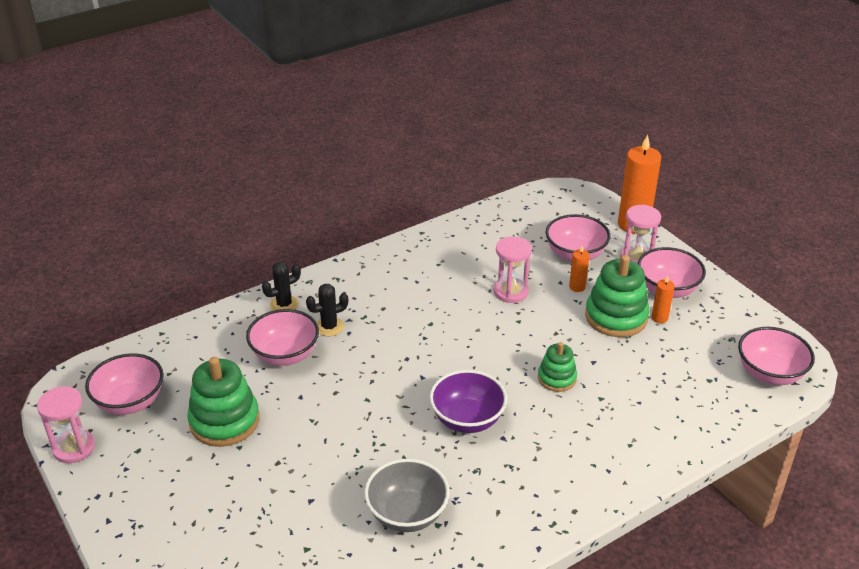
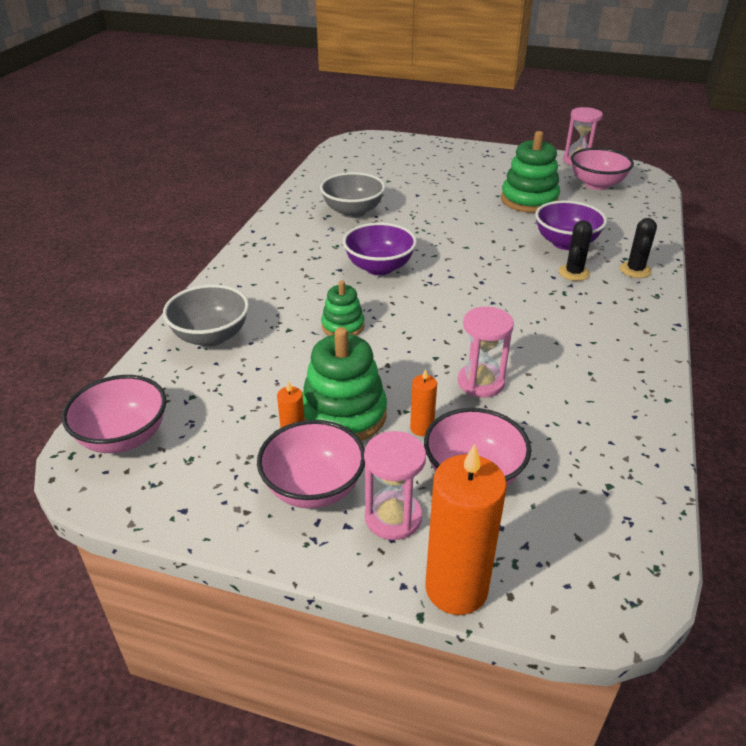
camera: 140 degrees right, 0 degrees up
(285, 355) = (565, 243): pink bowl -> purple bowl
(667, 425) = (211, 336): none -> grey bowl

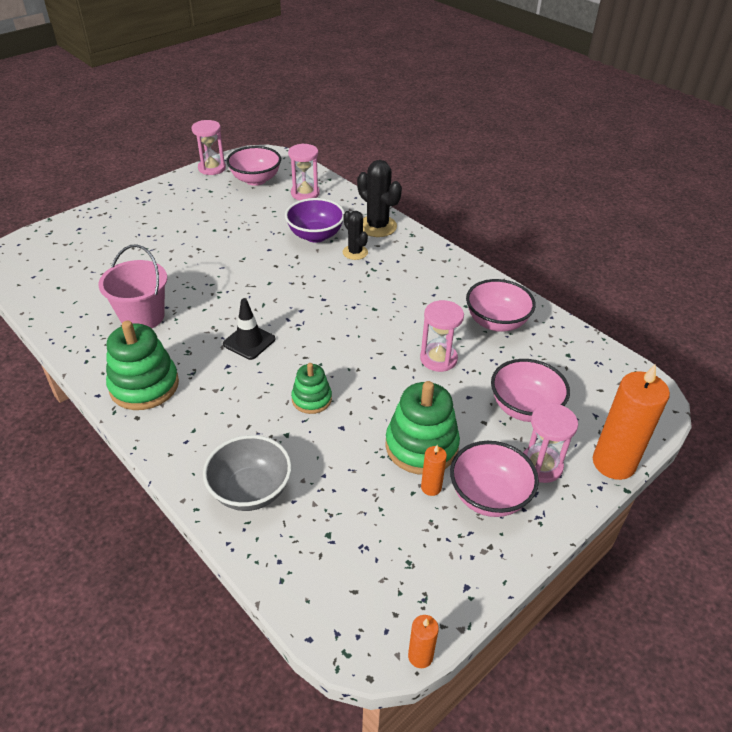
camera: 60 degrees left, 5 degrees up
(124, 437) = (349, 603): pink bowl -> pink bowl (496, 322)
(353, 211) = (142, 317): grey bowl -> pink bucket
(379, 267) = (249, 341): purple bowl -> black traffic cone
(422, 428) = (464, 411): orange candle -> orange candle (420, 656)
(529, 200) = (239, 219): green stacking toy -> green stacking toy (144, 385)
(619, 214) = (305, 193): none -> pink hourglass
(635, 270) = (377, 226): black cactus -> black cactus, size x1.59

